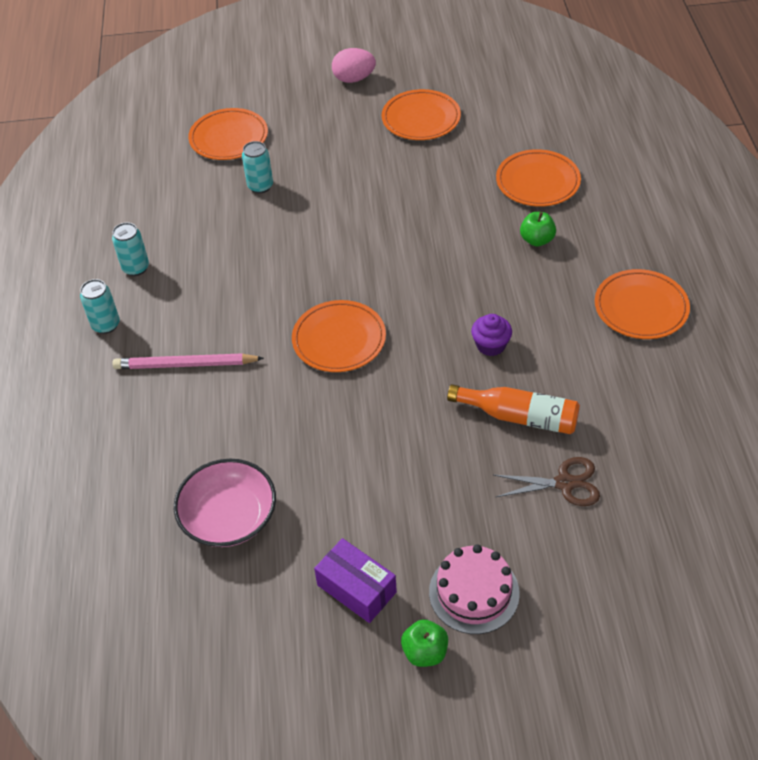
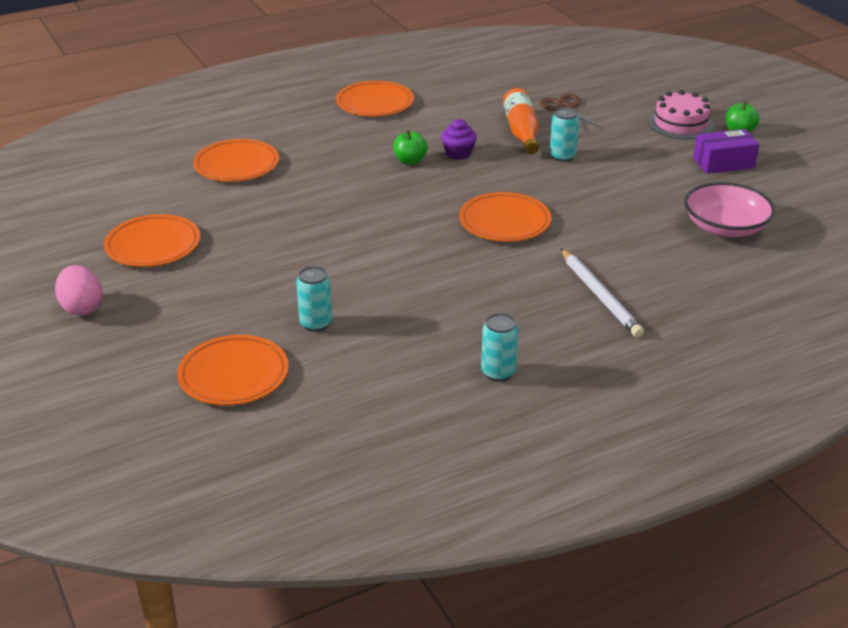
camera: 115 degrees left, 15 degrees down
(106, 325) = (592, 364): turquoise can -> turquoise can (562, 156)
(185, 364) = (599, 295): pink pencil -> white pencil
(356, 588) = (723, 163): purple box -> purple box turned 60 degrees clockwise
(537, 240) = (319, 153): green apple -> green apple (410, 161)

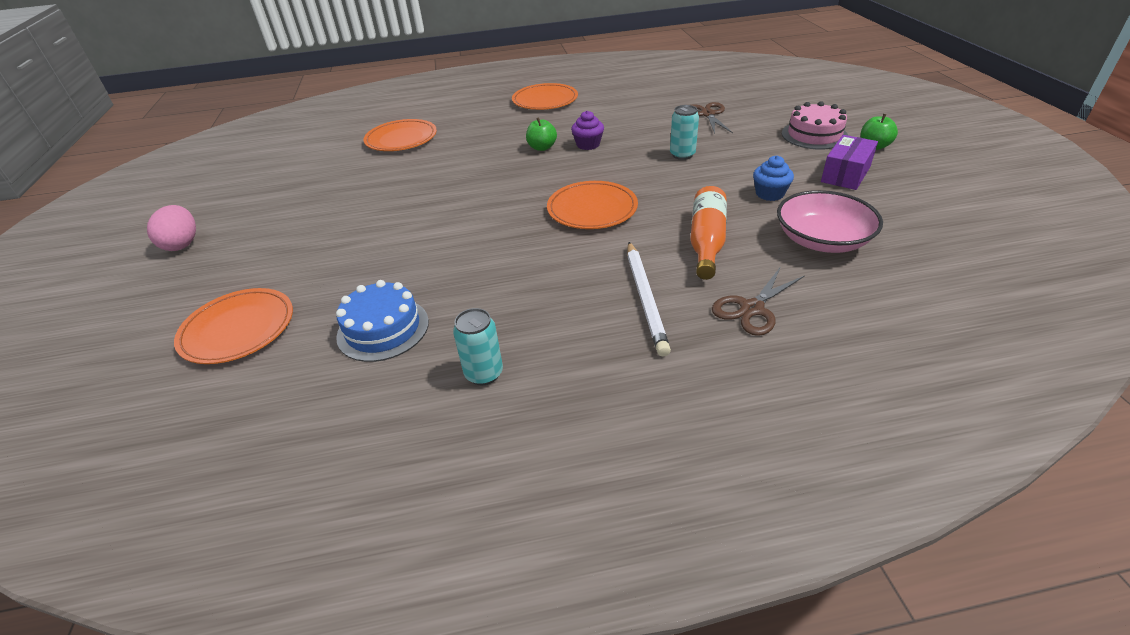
camera: 20 degrees right, 5 degrees up
(153, 245) = (283, 197): orange plate -> none
(316, 323) = (351, 287): turquoise can -> none
(379, 353) = (383, 329): none -> blue cake
(521, 131) = (656, 131): orange bottle -> orange bottle (706, 241)
(664, 189) = (769, 194): none -> blue cupcake
(691, 291) = (752, 309): none -> brown scissors
(723, 163) = (845, 174): purple box -> purple box turned 60 degrees counterclockwise

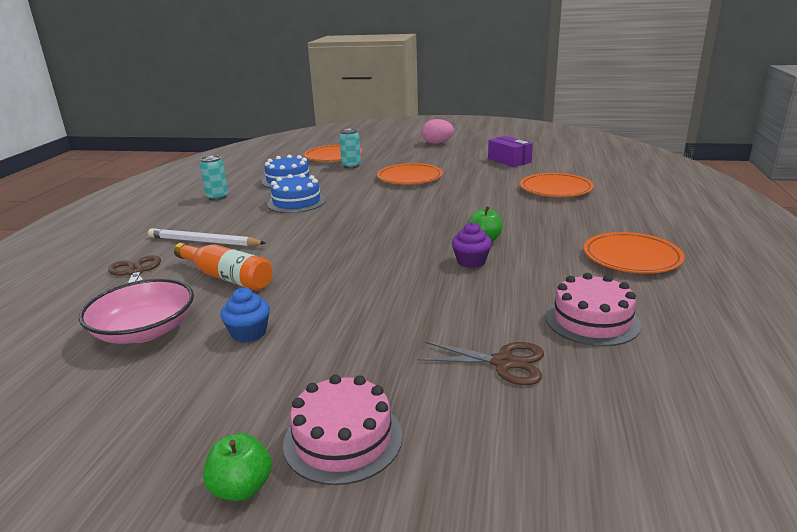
camera: 110 degrees right, 15 degrees down
(483, 280) = (296, 202): none -> blue cake
(592, 209) = (337, 243): orange plate -> orange plate (410, 178)
(641, 101) = (592, 320): none -> pink cake
(682, 155) = (392, 307): turquoise can -> turquoise can (351, 166)
(845, 174) = (214, 408): purple box -> purple box (509, 160)

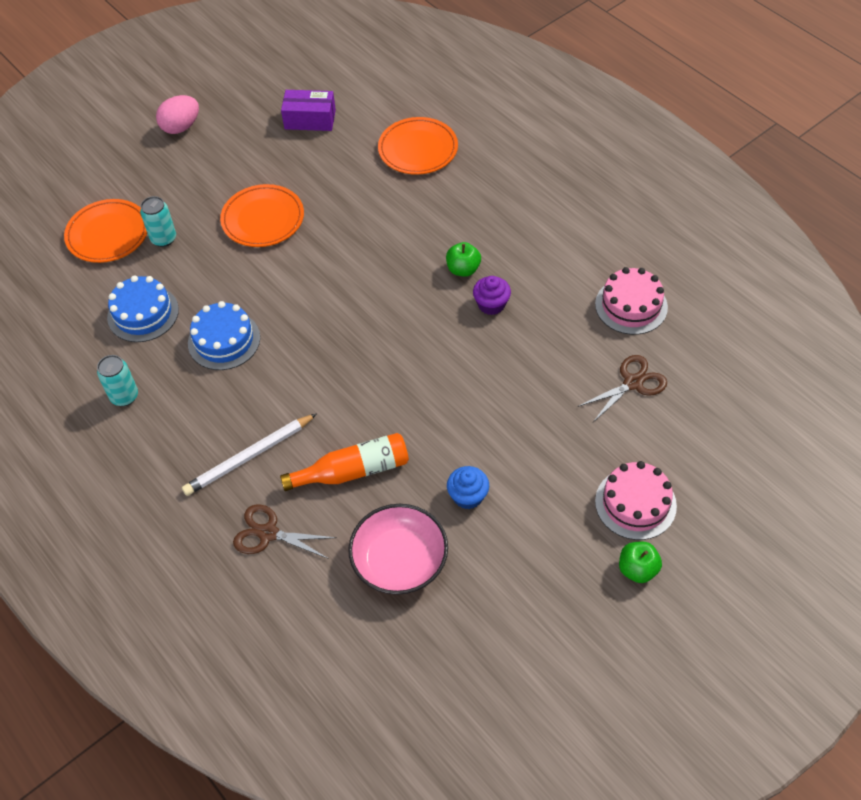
camera: 50 degrees left, 30 degrees up
(631, 257) = (579, 216): orange plate -> none

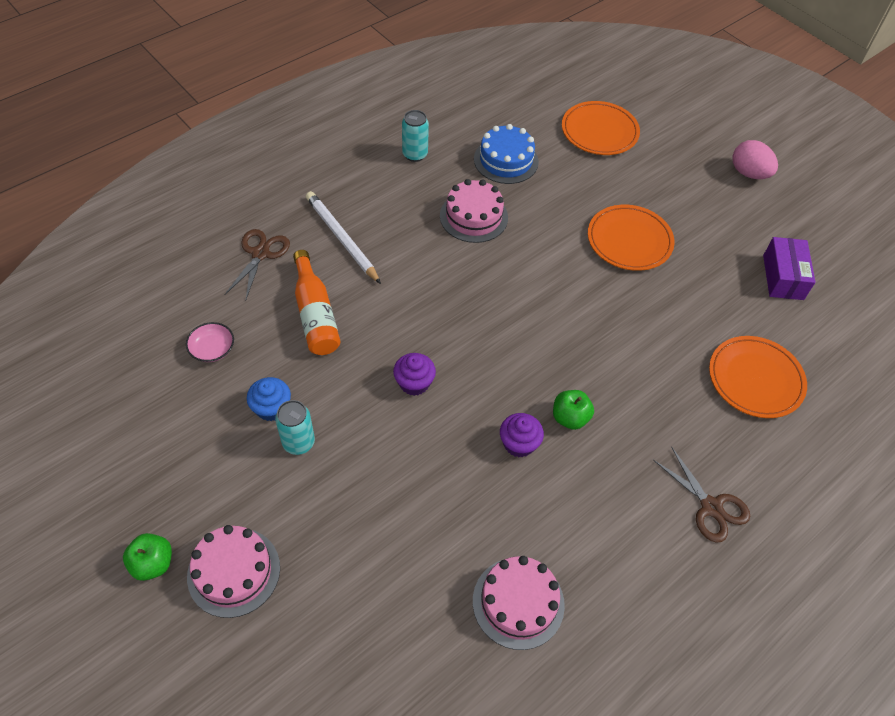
camera: 85 degrees right, 0 degrees up
(163, 239) = (596, 169): turquoise can -> turquoise can (298, 442)
(224, 340) = (473, 216): blue cake -> pink cake
(399, 560) = (212, 349): pink bowl -> pink bowl, size x0.51
(433, 382) = (414, 383): none -> purple cupcake
(633, 383) = (398, 590): brown scissors -> brown scissors (711, 507)

